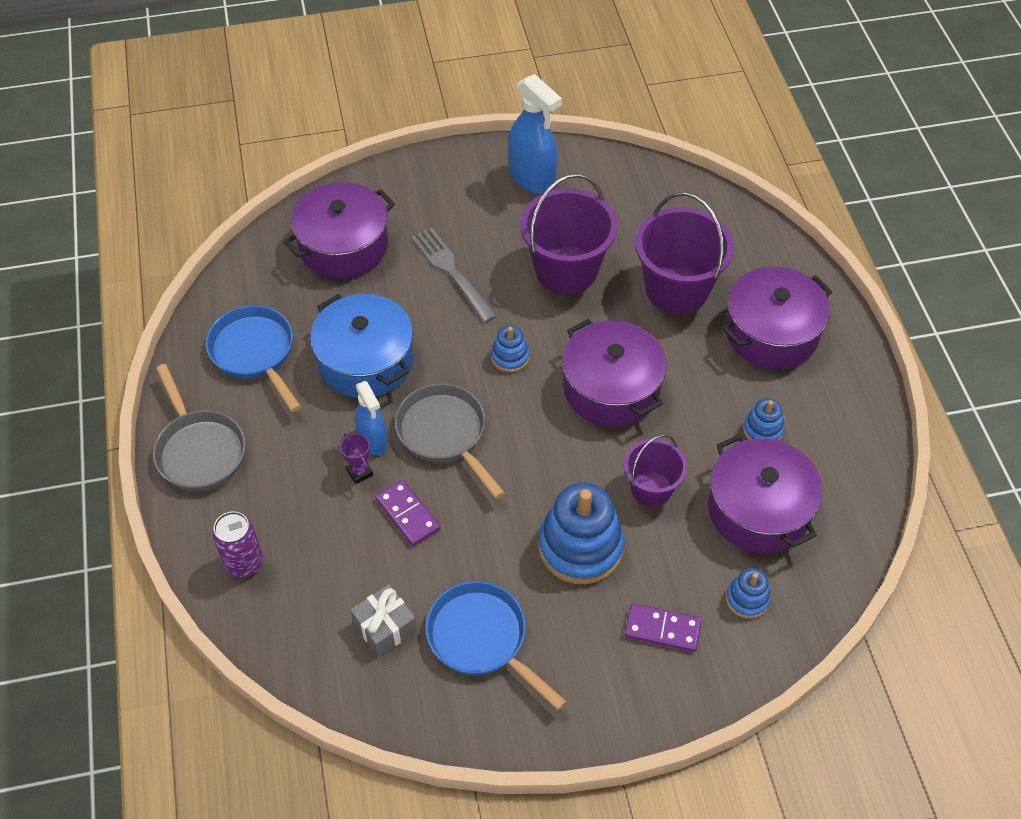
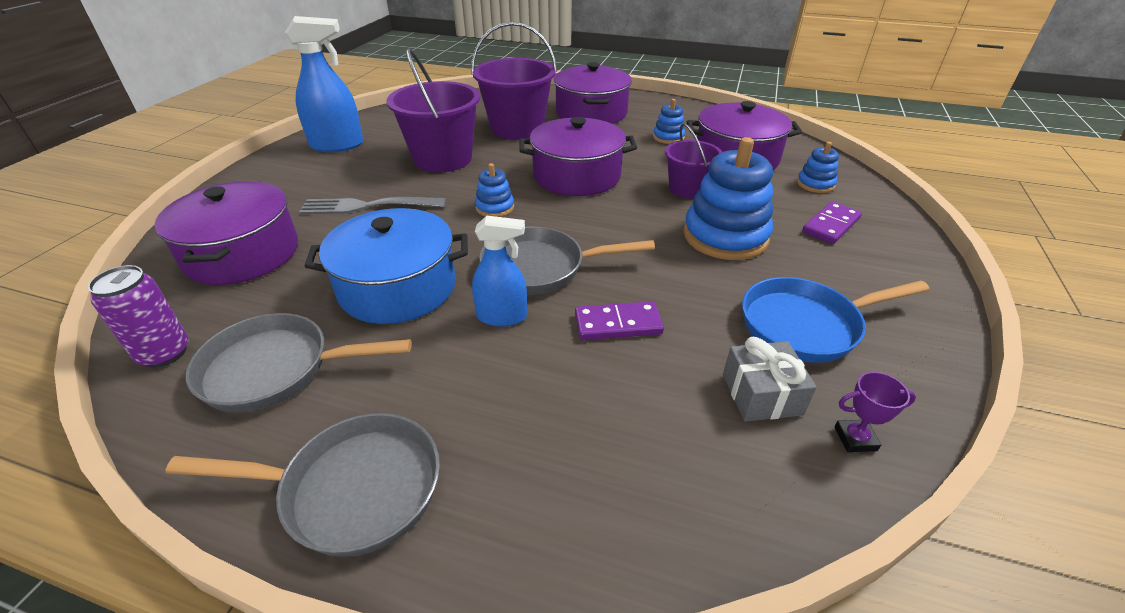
camera: 60 degrees left, 15 degrees down
(244, 563) = (586, 507): purple can -> purple can (164, 353)
(255, 353) = (275, 369): blue pan -> grey pan
(359, 472) = (533, 341): purple trophy -> purple trophy (855, 439)

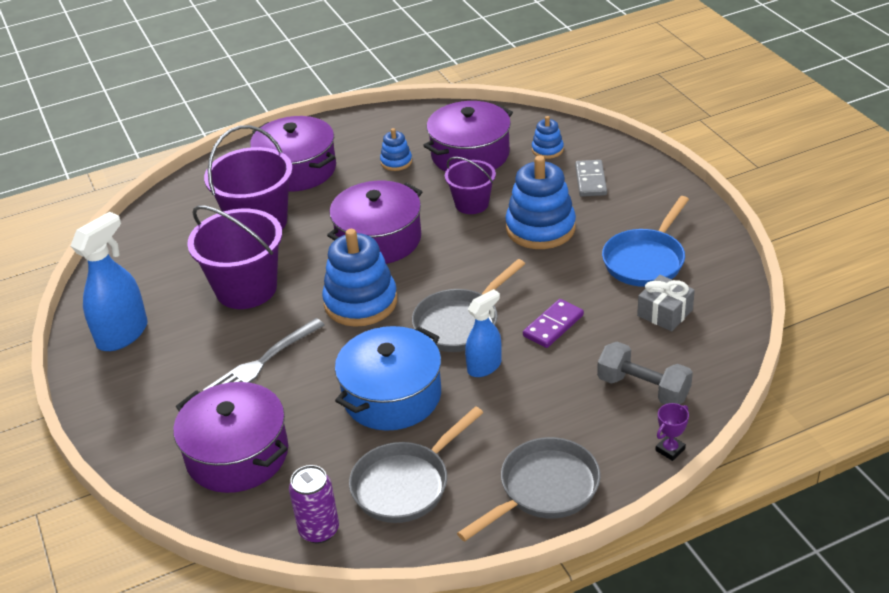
camera: 40 degrees left, 0 degrees up
(495, 207) = (361, 302): blue stacking toy -> blue stacking toy, size x2.01
(621, 463) = (643, 388): none -> grey dumbbell
(830, 225) = (590, 180): purple domino -> grey domino
(855, 439) = (723, 305): purple trophy -> purple trophy (670, 450)

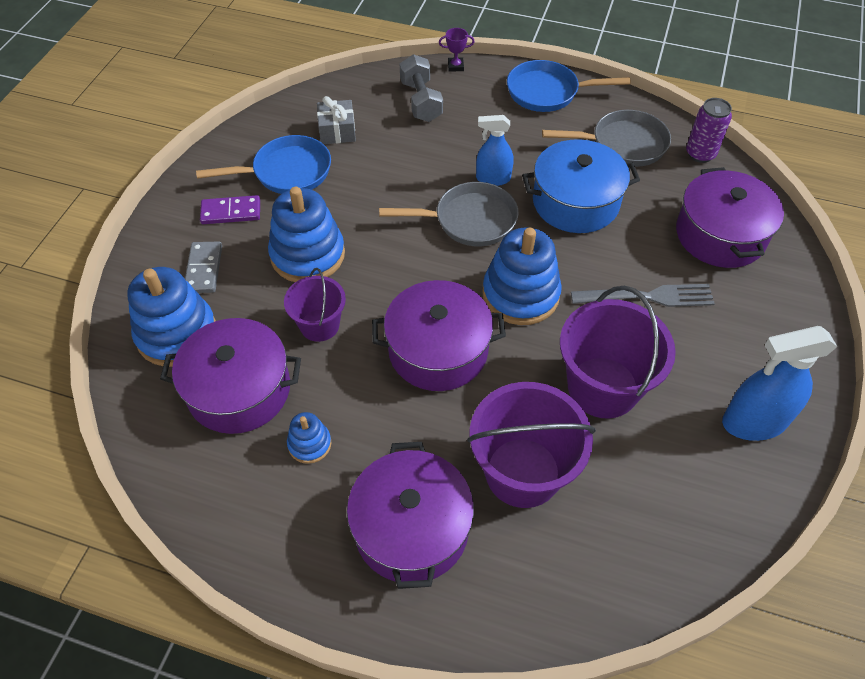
camera: 140 degrees left, 15 degrees up
(544, 489) = (547, 92): grey pan -> blue pan
(547, 150) = (177, 334): blue stacking toy -> blue stacking toy, size x2.01
(553, 326) = (413, 173): purple domino -> purple domino (231, 212)
(590, 180) = (204, 269): grey domino -> grey domino turned 45 degrees counterclockwise

